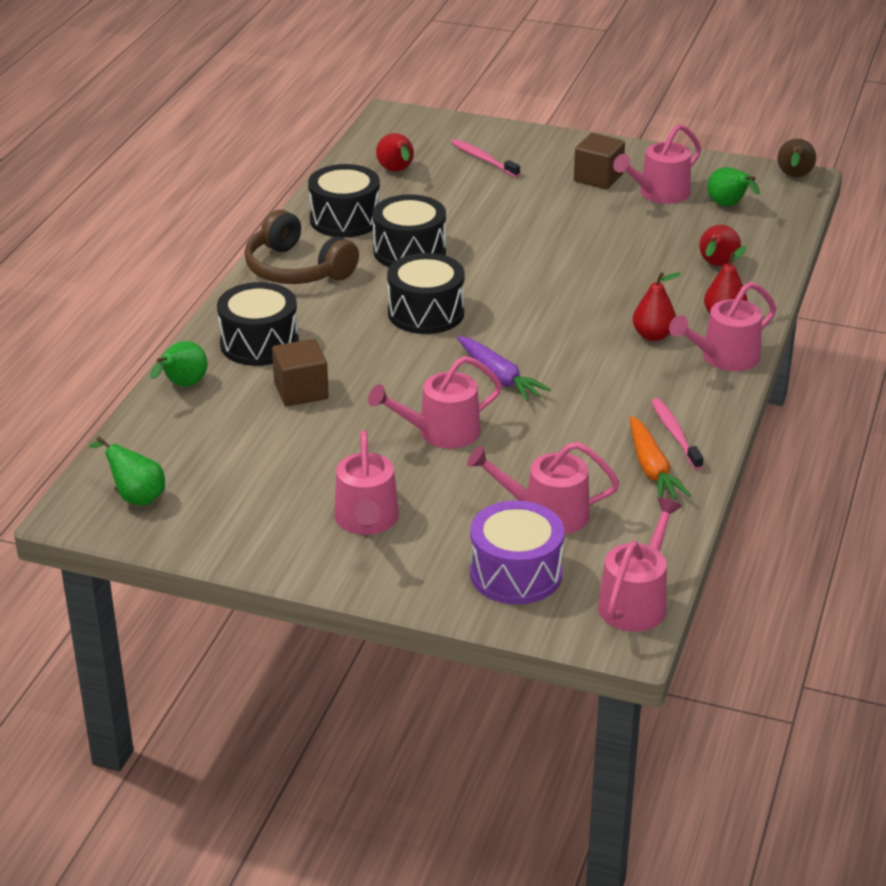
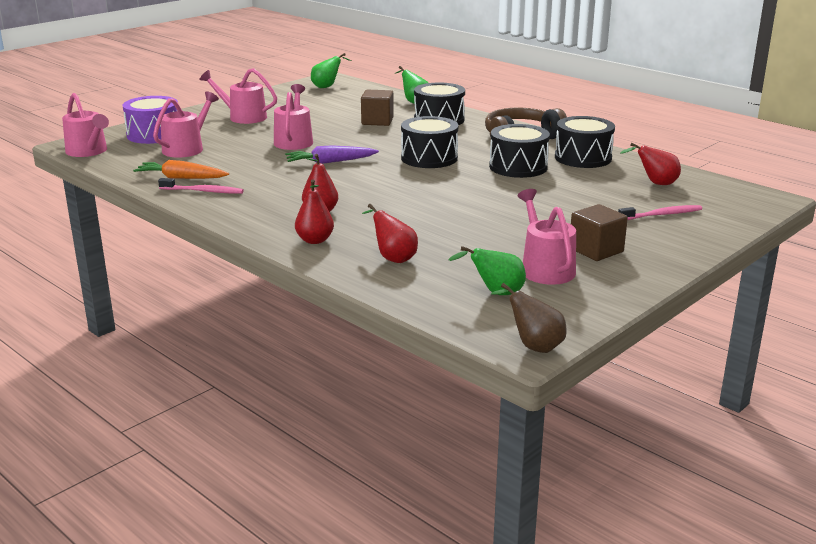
camera: 115 degrees right, 10 degrees down
(724, 358) = (262, 226): pink watering can -> none

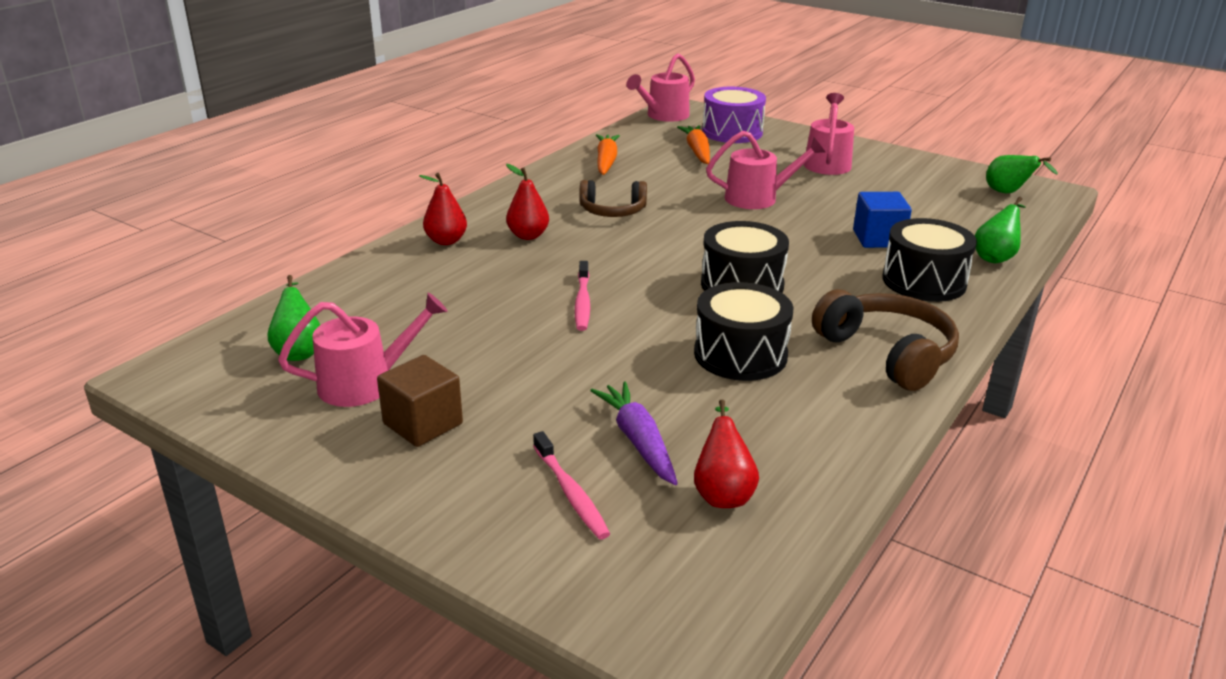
camera: 80 degrees right, 5 degrees up
(186, 148) = (697, 151): pink watering can -> orange carrot
(203, 191) = (572, 175): pink toothbrush -> pink toothbrush (582, 302)
(289, 182) = (612, 211): none -> brown headphones
(330, 162) = (691, 225): purple carrot -> purple carrot (638, 441)
(377, 121) = (878, 239): brown cube -> blue cube
(393, 258) = (399, 285): red pear -> none
(533, 346) = (161, 378): brown pear -> none
(583, 158) = (819, 415): black drum -> none

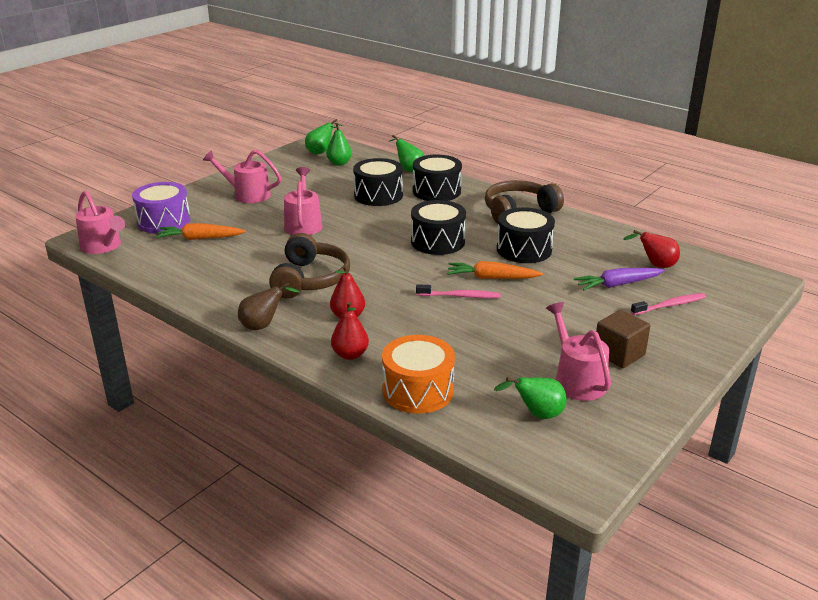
camera: 85 degrees left, 0 degrees up
(368, 279) = (418, 391): none -> orange drum
(508, 196) = (263, 325): none -> brown pear
(606, 161) = (202, 278): orange carrot -> orange carrot (491, 278)
(612, 211) = (309, 279): brown headphones -> brown headphones, size x1.51
(878, 239) = (378, 195): blue cube -> black drum
(976, 207) = (339, 163): none -> green pear

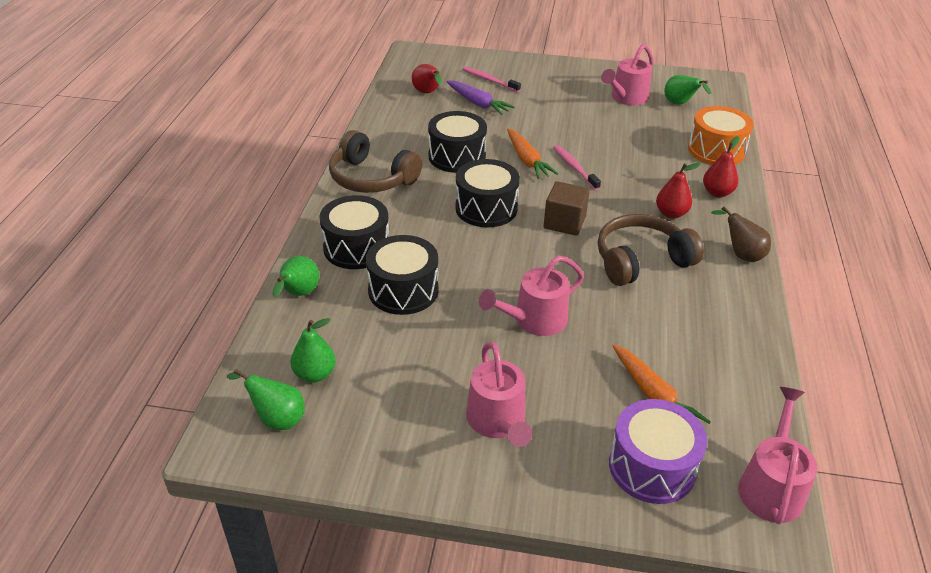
camera: 120 degrees left, 10 degrees up
(619, 354) = (578, 89): brown cube -> brown cube (564, 222)

